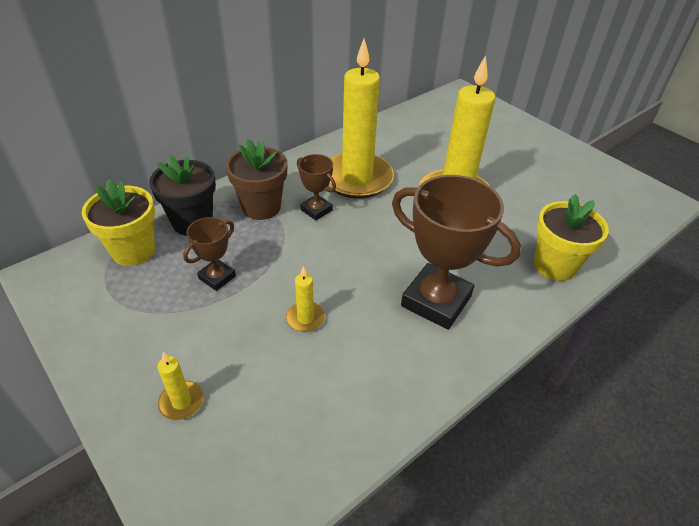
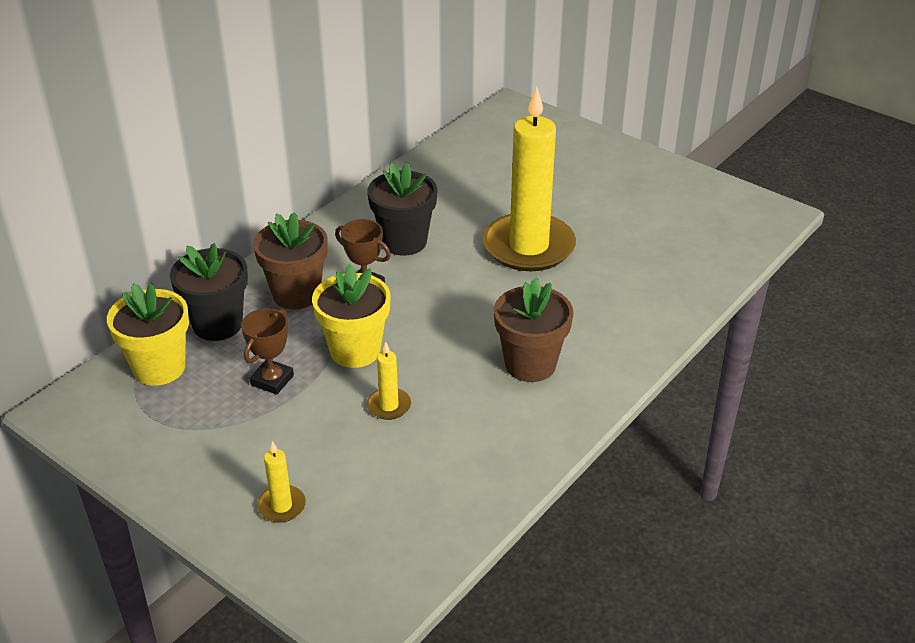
camera: 10 degrees left, 5 degrees down
(357, 178) = (404, 241): yellow candle -> black flower pot
(436, 301) = (530, 364): brown trophy -> brown flower pot
(554, 265) = (656, 306): yellow flower pot -> yellow flower pot (355, 350)

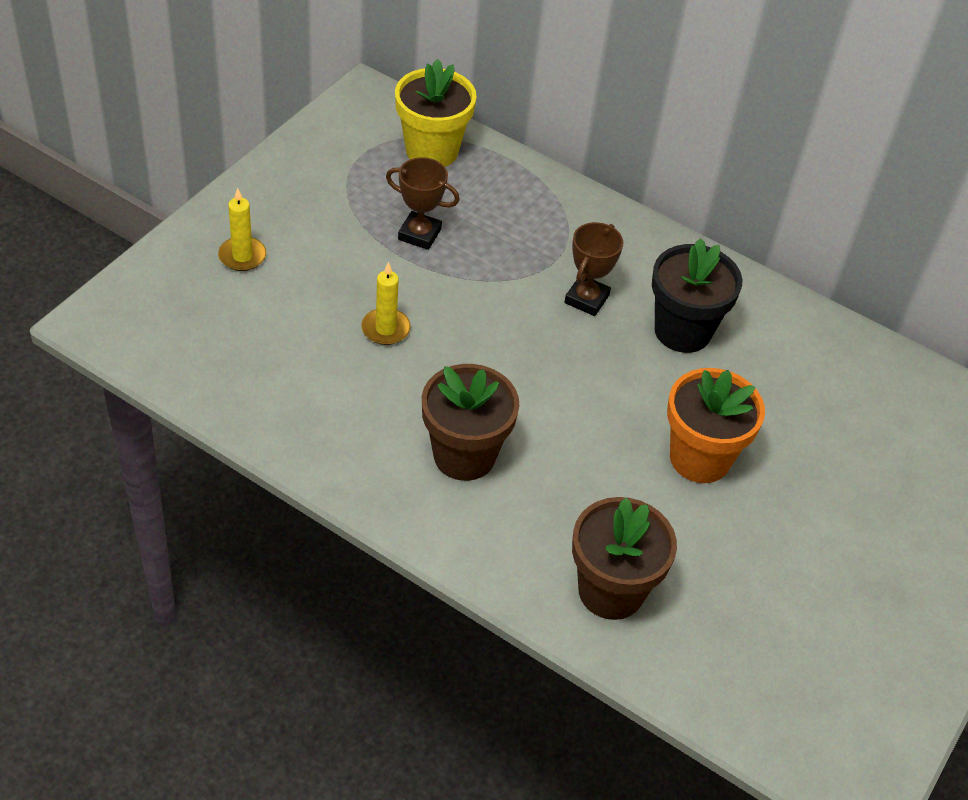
camera: 80 degrees right, 10 degrees up
(217, 324) = (503, 185): black flower pot -> none
(296, 294) = (564, 241): brown flower pot -> brown flower pot (611, 591)
(355, 350) = (473, 296): yellow flower pot -> none
(529, 246) = (700, 458): yellow candle -> orange flower pot

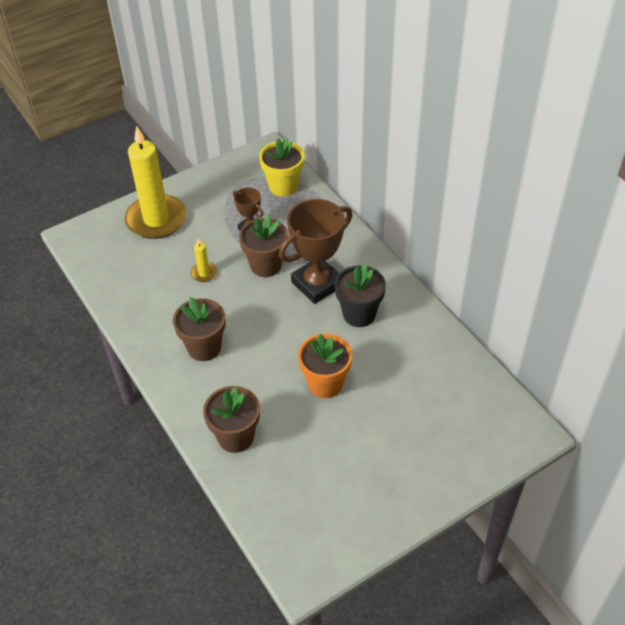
camera: 30 degrees right, 0 degrees up
(242, 256) = (156, 219): yellow candle -> yellow candle, size x2.44
(483, 289) = (266, 265): none -> brown flower pot
(586, 299) = (317, 284): brown trophy -> brown trophy, size x1.96

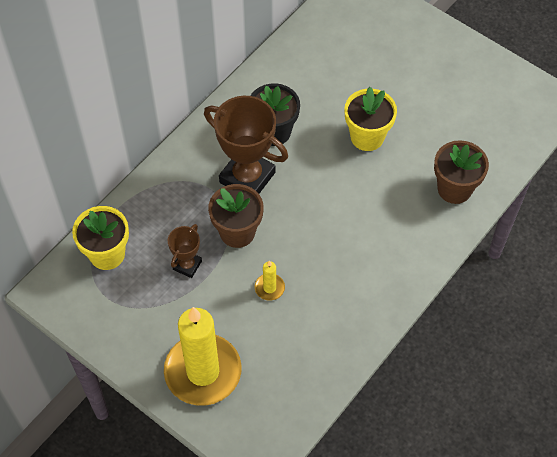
camera: 110 degrees left, 10 degrees up
(204, 347) = (367, 251): brown flower pot -> none
(325, 383) = (367, 137): orange flower pot -> yellow flower pot

